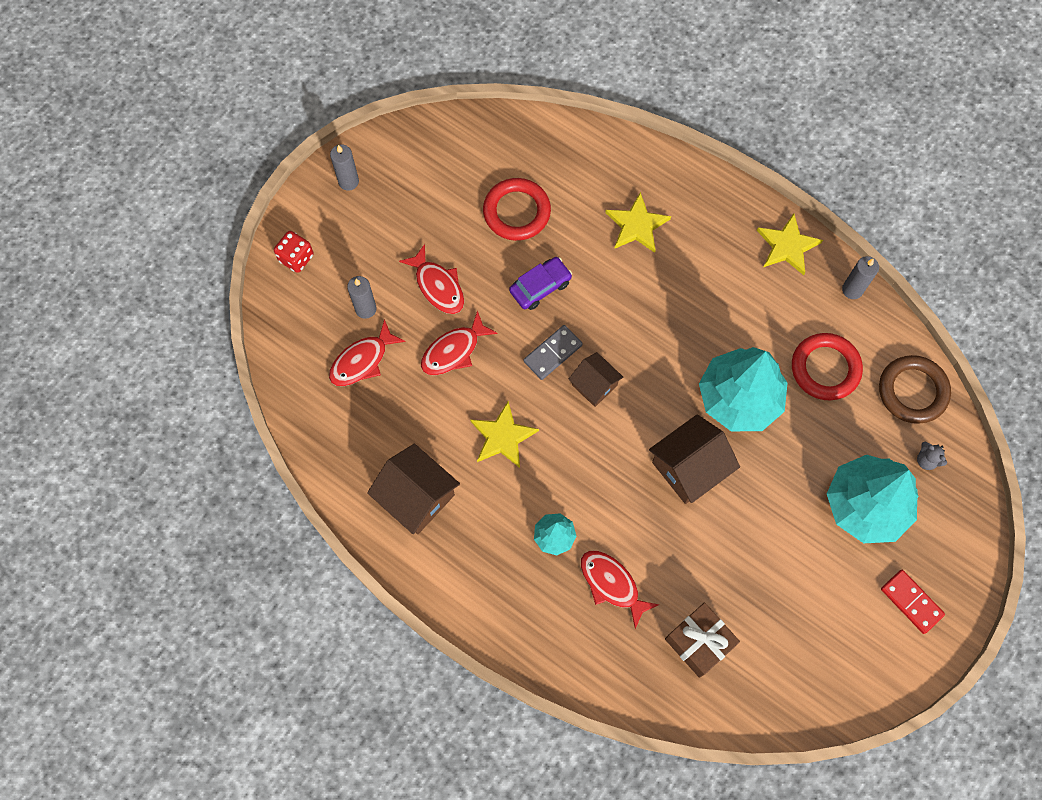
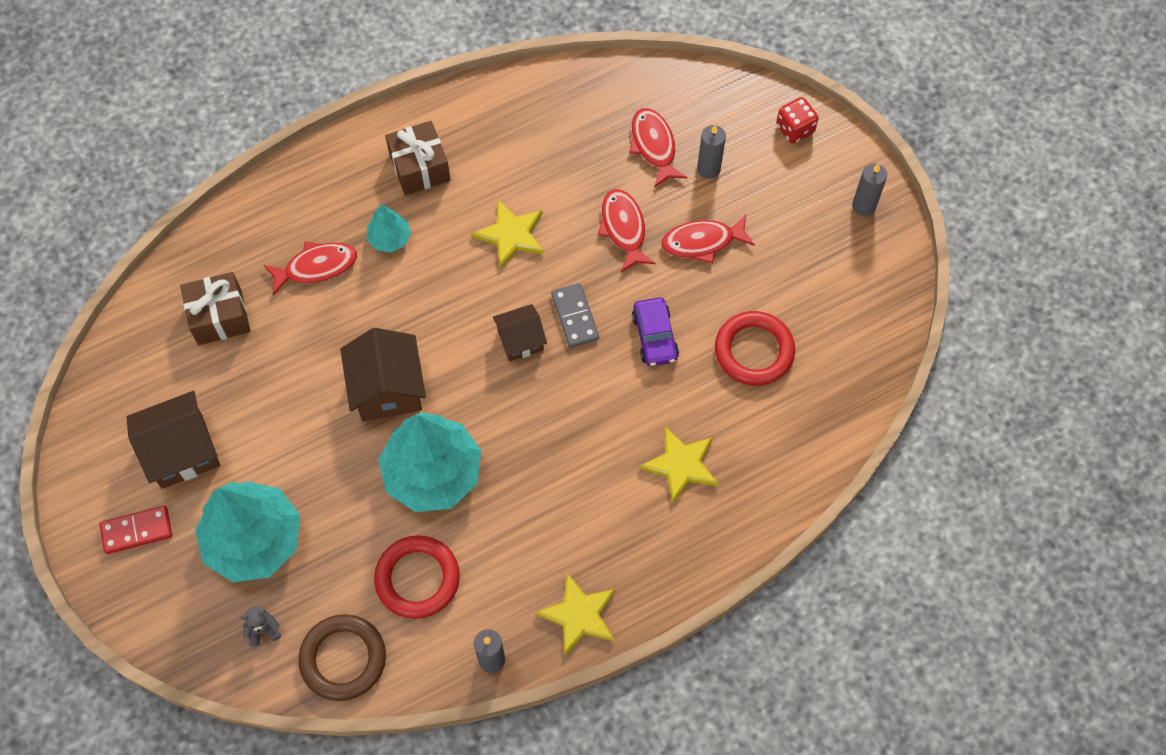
camera: 115 degrees right, 5 degrees down
(416, 497) = (492, 140): brown house -> brown house (182, 451)
(473, 546) = (419, 167): none -> brown gift

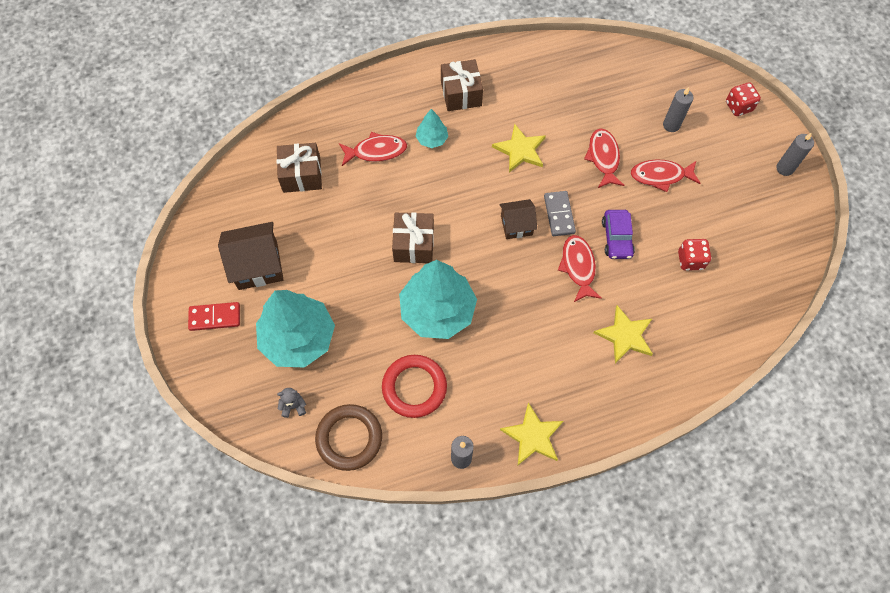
camera: 10 degrees right, 0 degrees up
(387, 388) = (414, 244): brown house -> brown gift
(654, 146) = (633, 103): red fish -> red fish (578, 267)
(754, 351) = (690, 260): red ring -> red dice

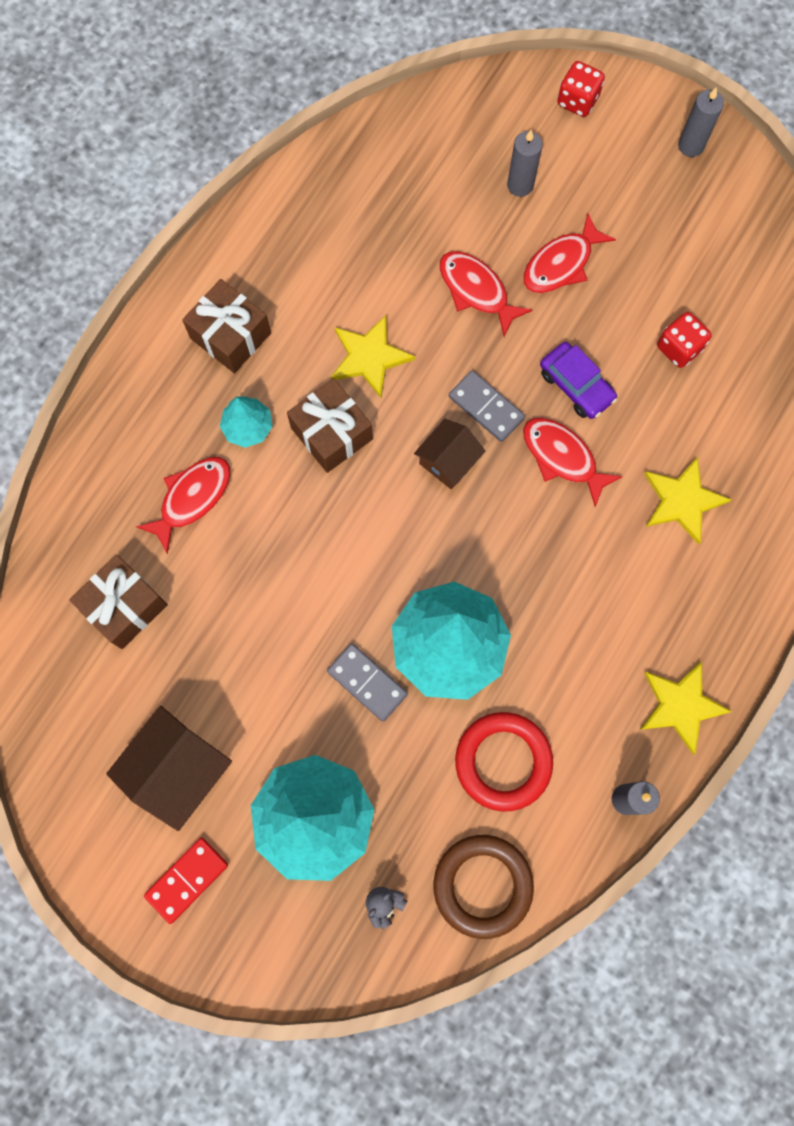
camera: 40 degrees left, 10 degrees up
(381, 296) = (367, 683): none -> grey domino
(414, 244) = (347, 585): brown gift -> brown gift (331, 433)

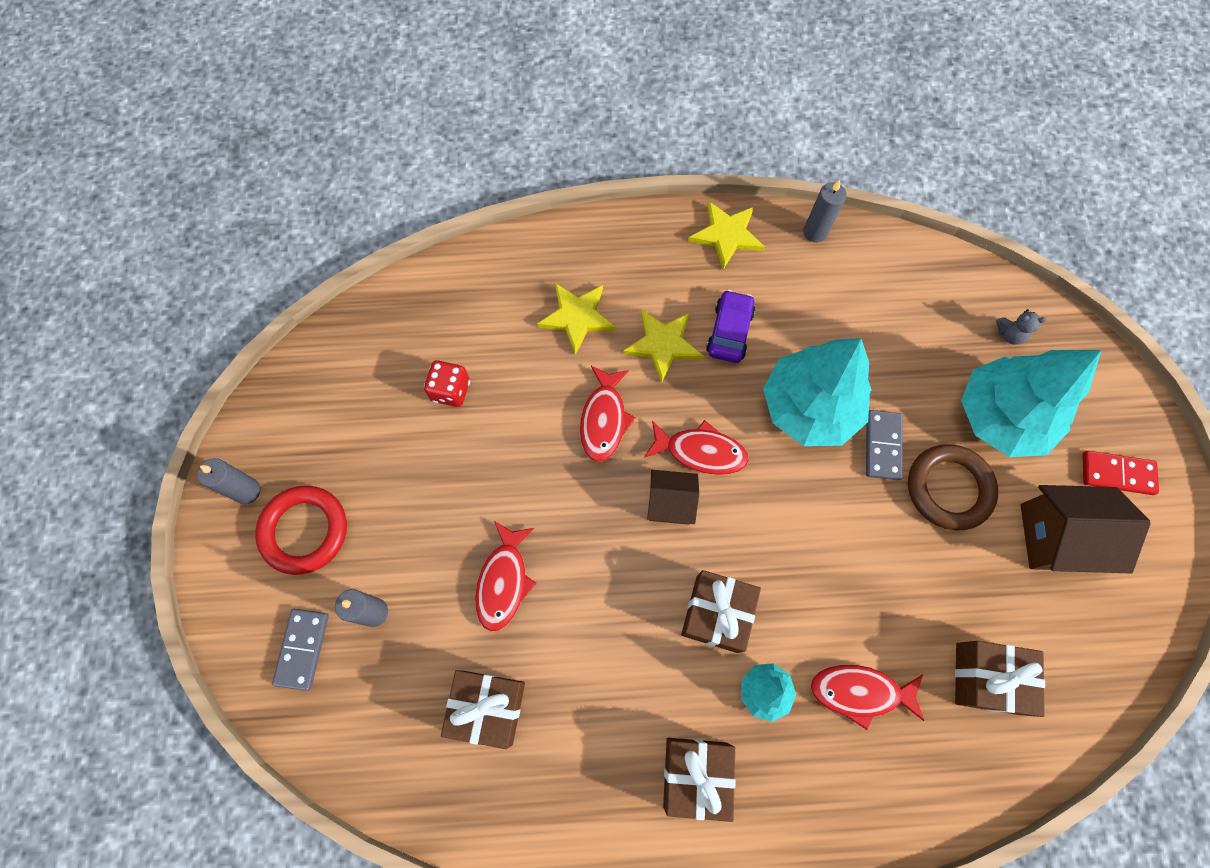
camera: 125 degrees left, 5 degrees down
(369, 357) = (627, 631): yellow star -> yellow star (663, 344)
(388, 223) = (488, 707): none -> brown gift
(482, 885) = (943, 283): brown ring -> brown ring (948, 488)
(486, 407) = (603, 503): grey domino -> grey domino (302, 649)
(503, 761) = (856, 320): red ring -> red ring (304, 531)
(561, 263) = (432, 527): red fish -> red fish (700, 451)
(576, 385) = (536, 446): purple car -> purple car (729, 331)
(577, 100) = (252, 617): red dice -> none

